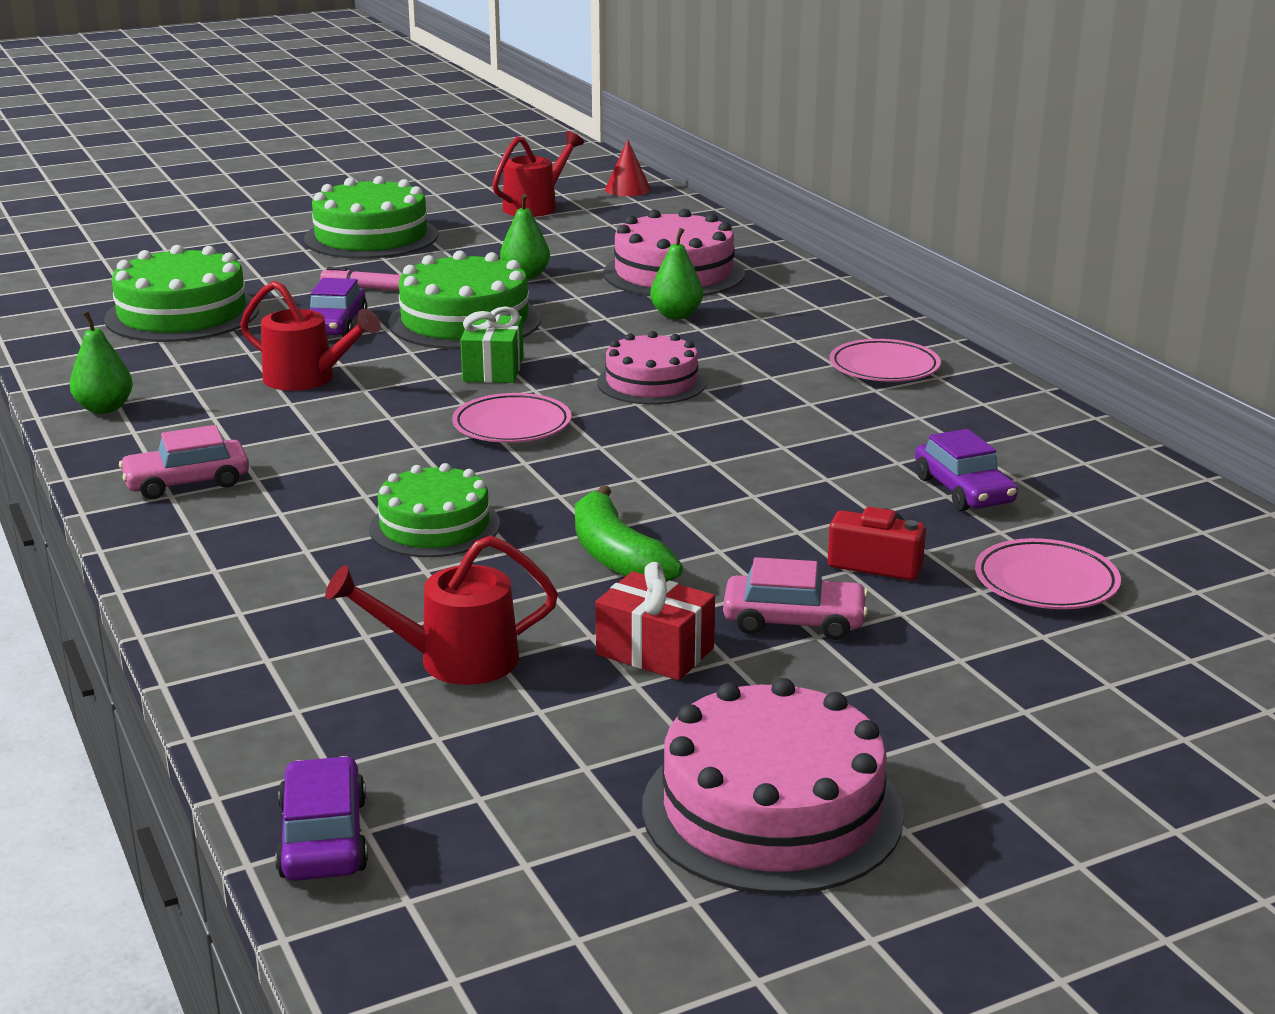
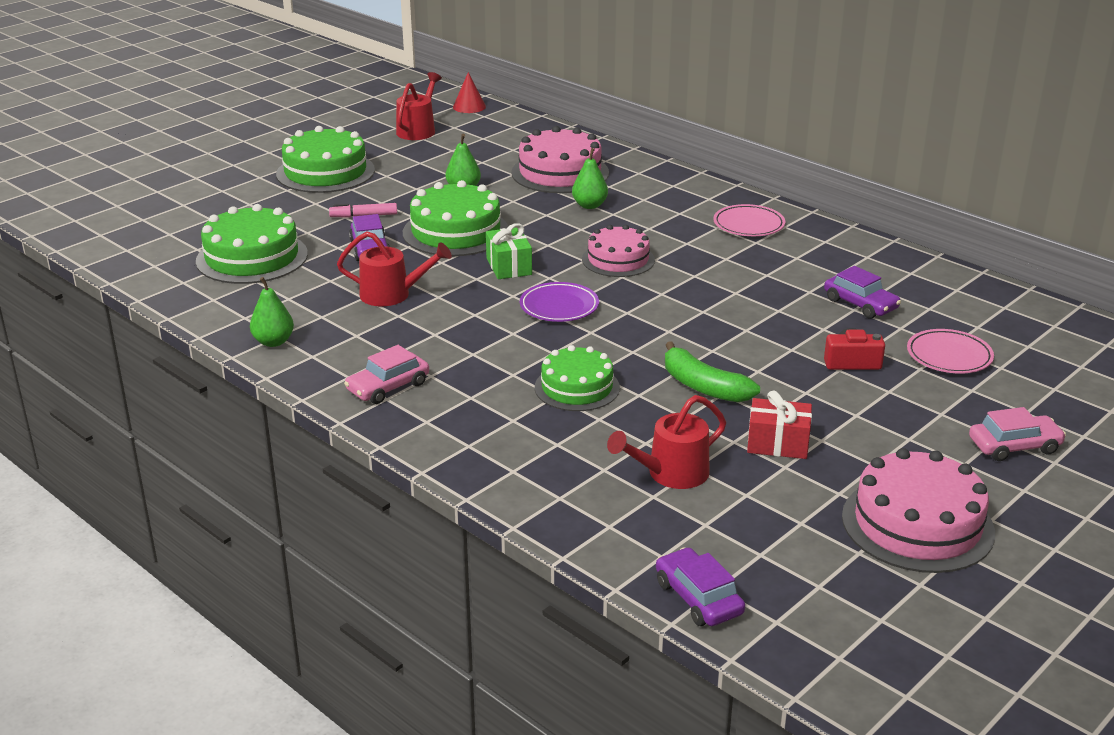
camera: 20 degrees left, 5 degrees up
(512, 425) = (559, 306): pink plate -> purple plate
(794, 621) = (836, 408): pink car -> pink car (1014, 446)

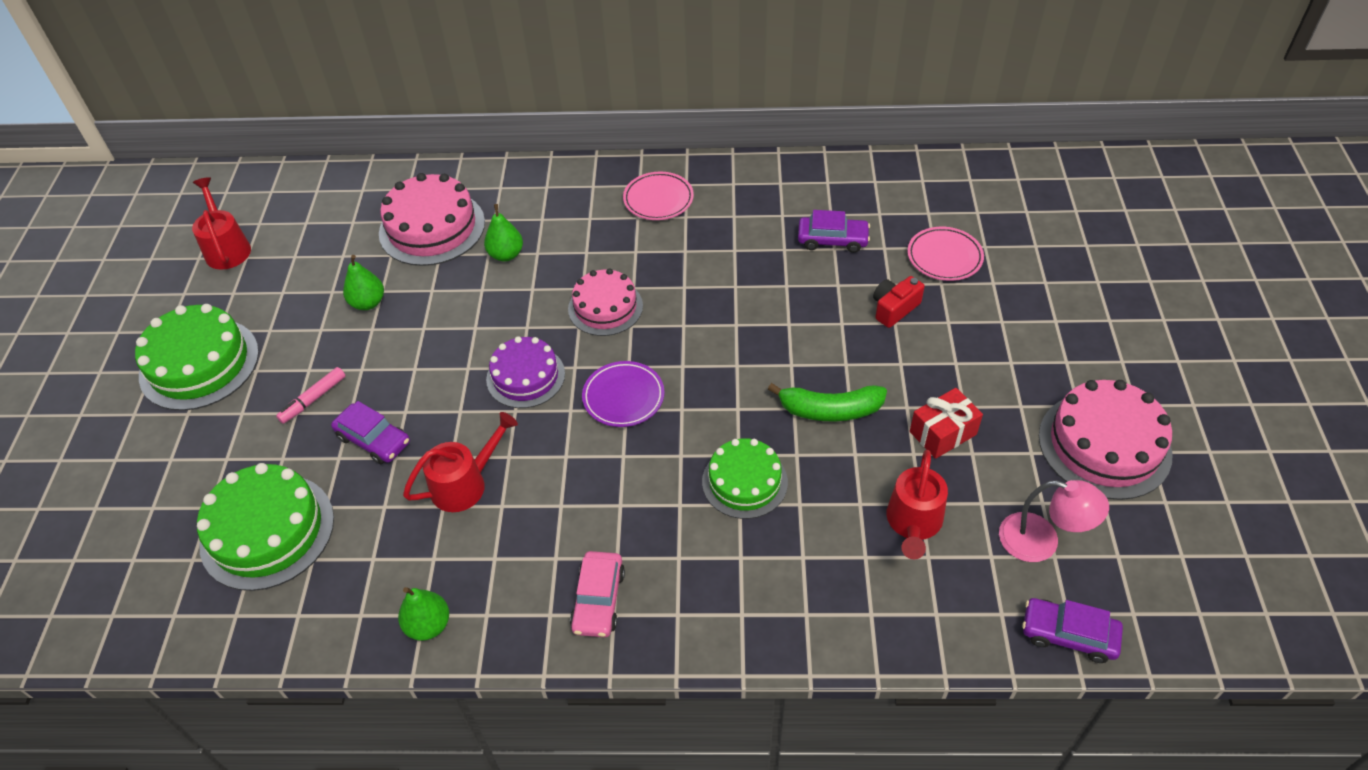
camera: 40 degrees left, 20 degrees up
(455, 232) = (427, 363): green cake -> none
(469, 107) = (241, 186): red cone -> none
(509, 266) = (525, 376): green gift -> purple cake
(762, 540) = (1041, 541): none -> pink lamp
(1014, 446) = (1074, 322): pink car -> none

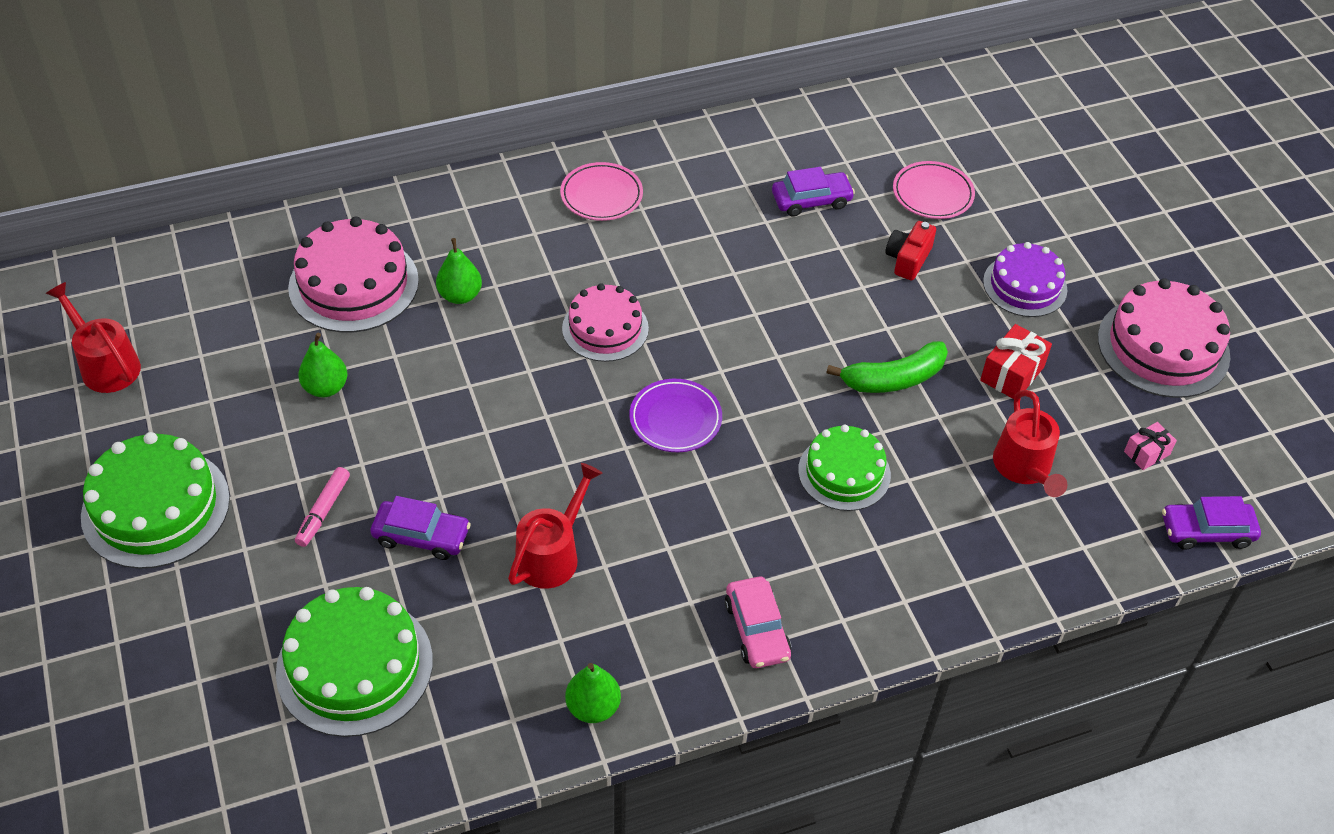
camera: 25 degrees left, 0 degrees up
(525, 376) = (557, 424): purple cake -> purple cake (1025, 285)
(1041, 541) = (1146, 453): pink lamp -> pink gift

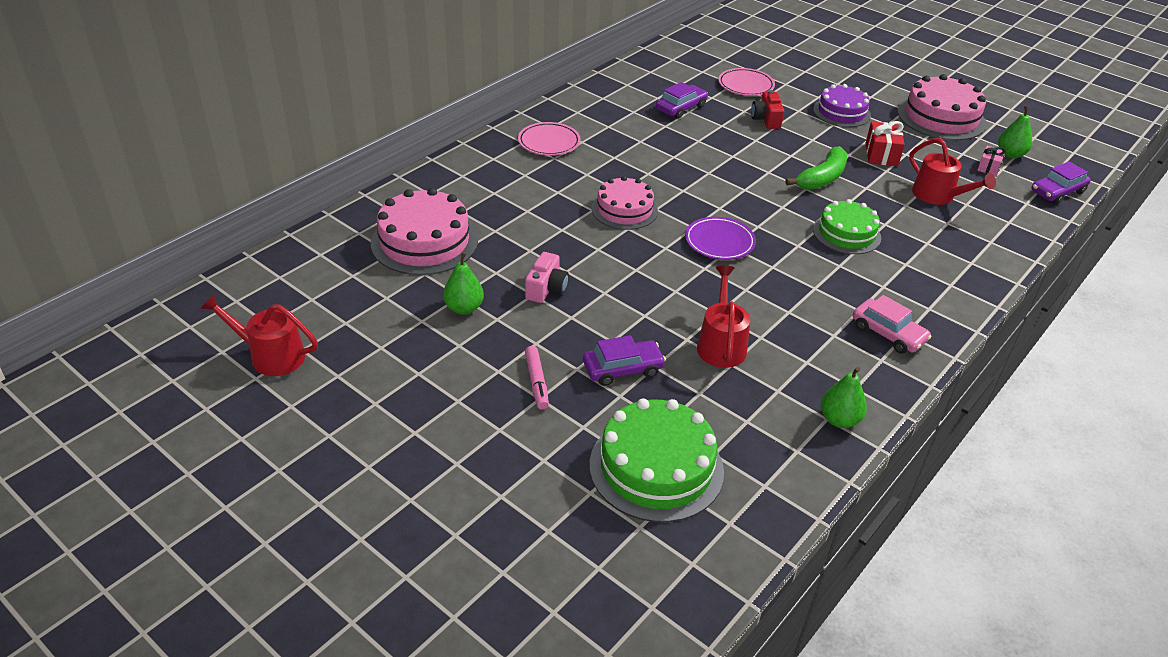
camera: 30 degrees left, 10 degrees down
(156, 507) = (401, 431): green cake -> none
(429, 400) = (546, 288): none -> pink camera
(460, 295) = (508, 224): green pear -> green pear (1010, 154)

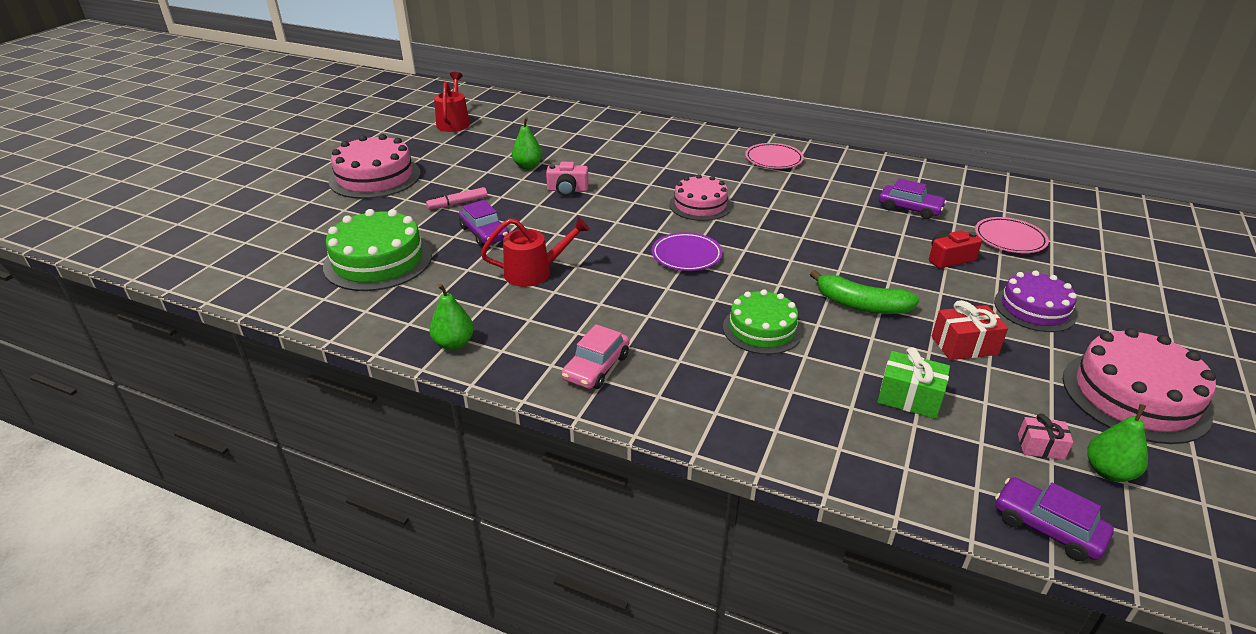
camera: 75 degrees right, 5 degrees down
(424, 241) = (596, 140): pink cake -> pink cake (375, 177)
(938, 196) = (909, 398): red watering can -> green gift

